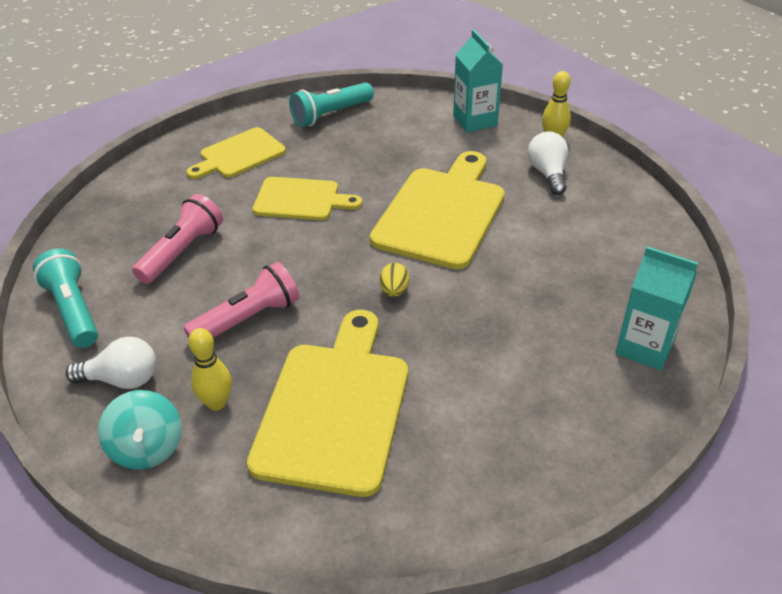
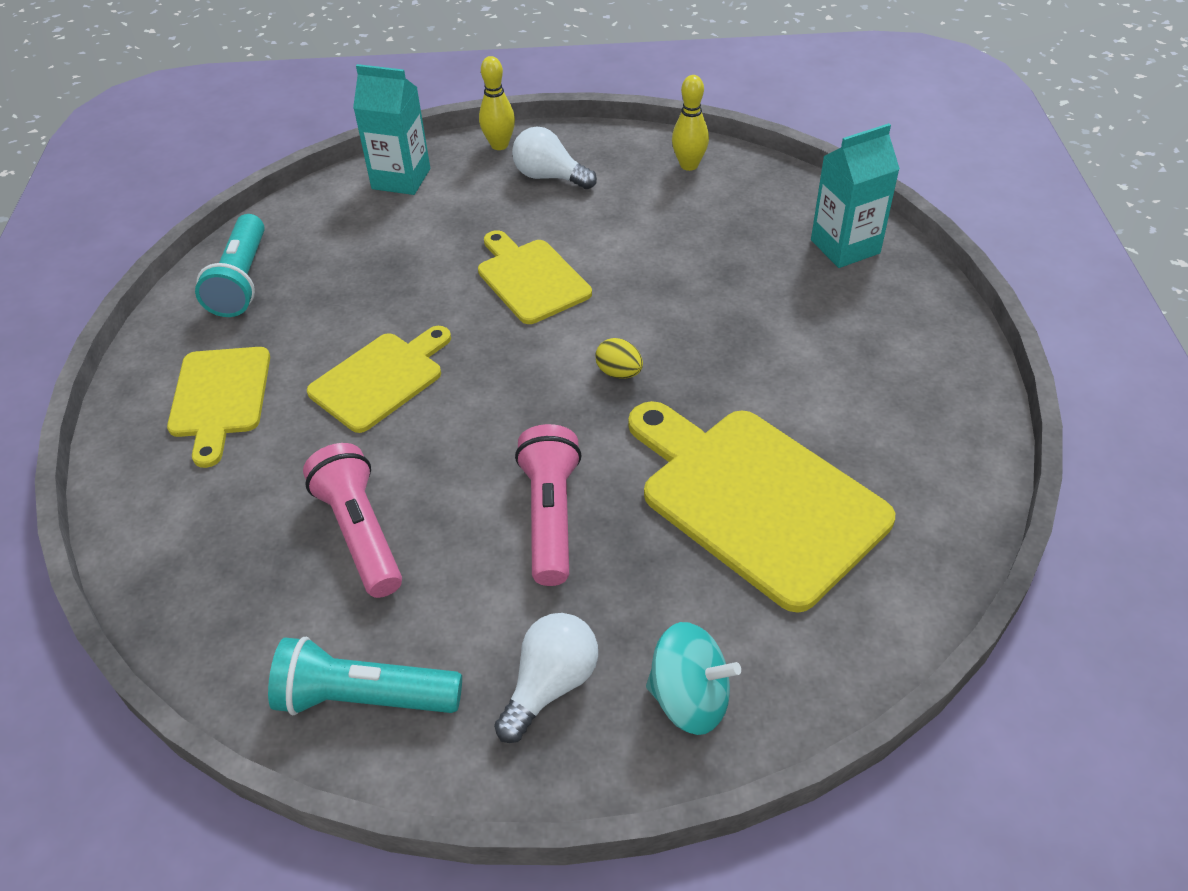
camera: 55 degrees left, 5 degrees up
(217, 403) = (667, 601): yellow bowling pin -> yellow bowling pin (689, 165)
(442, 213) = (531, 278): yellow cutting board -> yellow cutting board, size x0.60

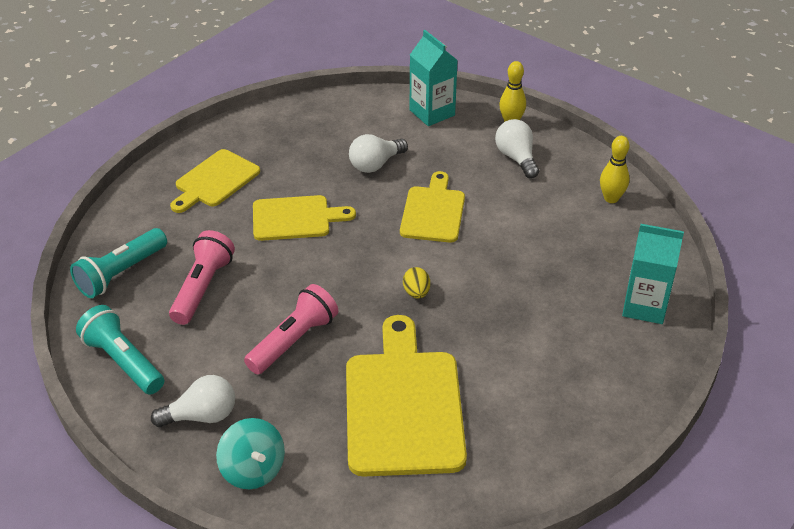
camera: 40 degrees right, 5 degrees down
(241, 281) = (289, 125): turquoise flashlight -> turquoise flashlight (121, 273)
(403, 266) = (375, 164): none -> white light bulb

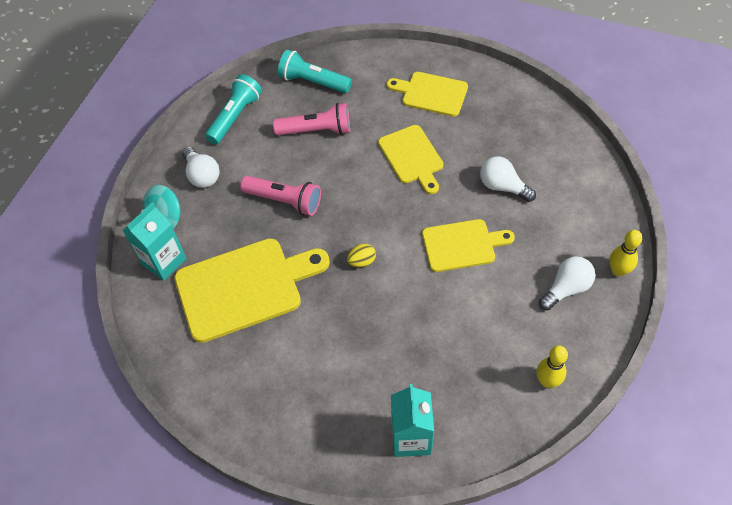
camera: 75 degrees right, 15 degrees up
(432, 113) = (596, 205): turquoise carton -> turquoise carton (164, 261)

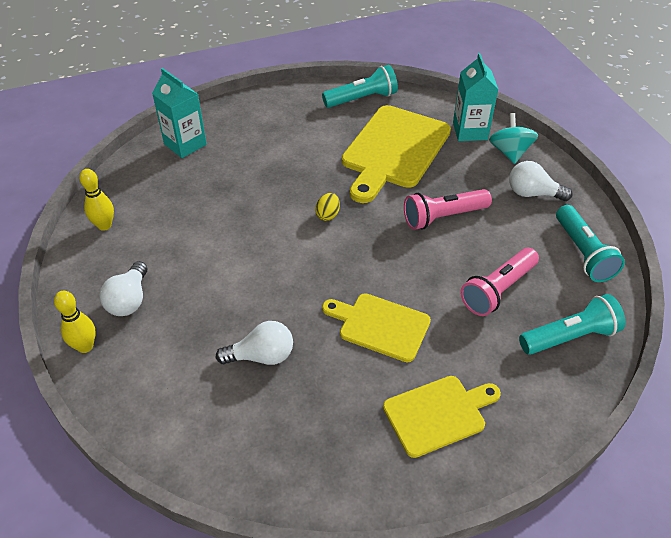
camera: 135 degrees right, 10 degrees down
(198, 372) = (362, 99): none -> turquoise flashlight
(462, 245) = (254, 277): yellow cutting board -> none

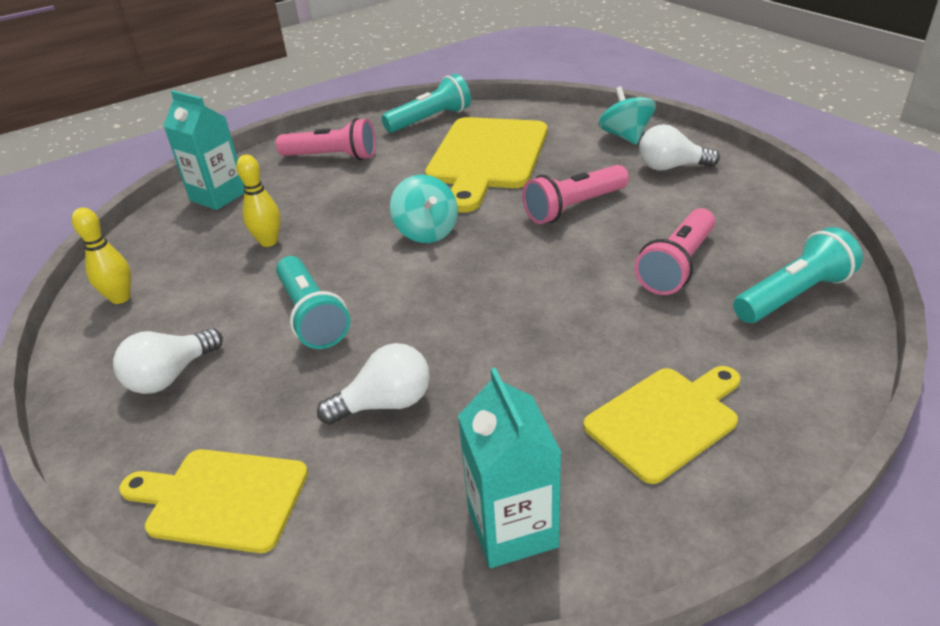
camera: 10 degrees left, 10 degrees down
(85, 346) = (110, 448): yellow bowling pin -> yellow bowling pin (268, 242)
(129, 300) = (171, 376): white light bulb -> white light bulb turned 45 degrees clockwise
(276, 123) = (332, 157): none -> pink flashlight
(328, 215) = (426, 231): yellow egg -> turquoise spinning top
(380, 326) = (541, 333): yellow cutting board -> yellow cutting board (221, 498)
(470, 131) = (570, 126): turquoise carton -> turquoise carton (512, 528)
(582, 253) = (760, 210): turquoise flashlight -> turquoise flashlight (311, 316)

